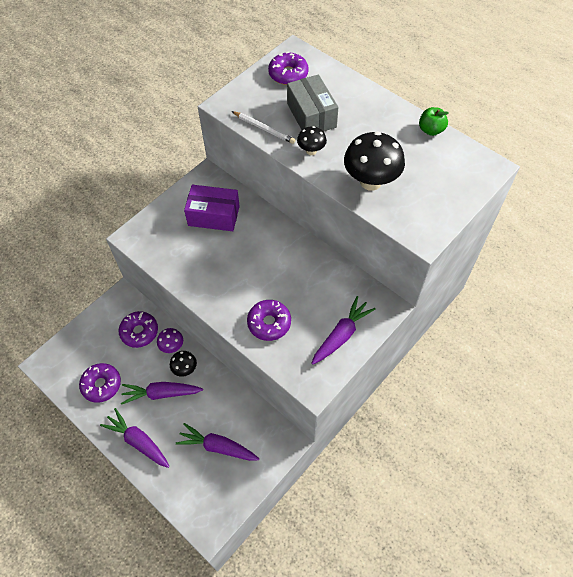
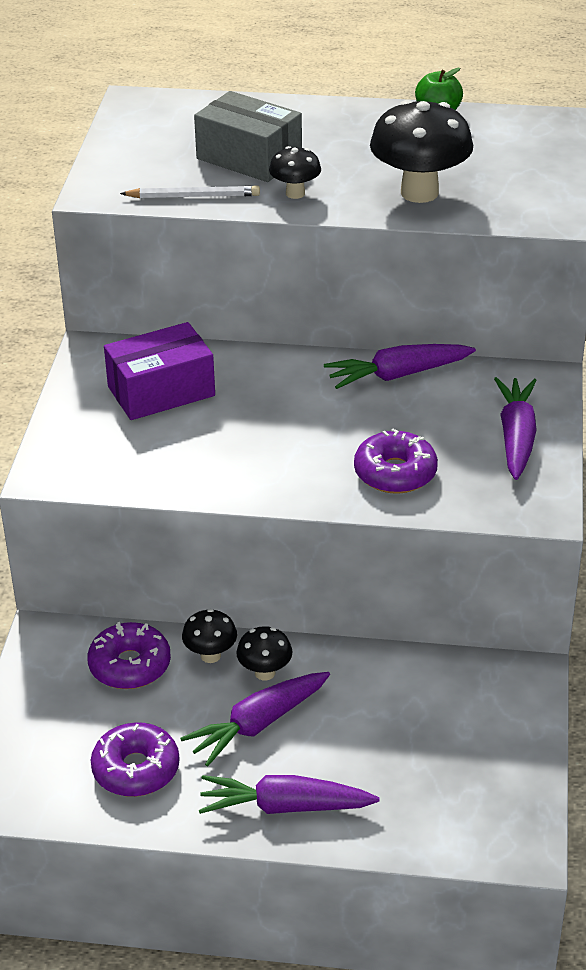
camera: 35 degrees left, 20 degrees down
(172, 346) = (210, 655): purple mushroom -> black mushroom
(218, 446) = (427, 739): purple carrot -> purple carrot (398, 375)
(288, 74) = (157, 127): purple donut -> none

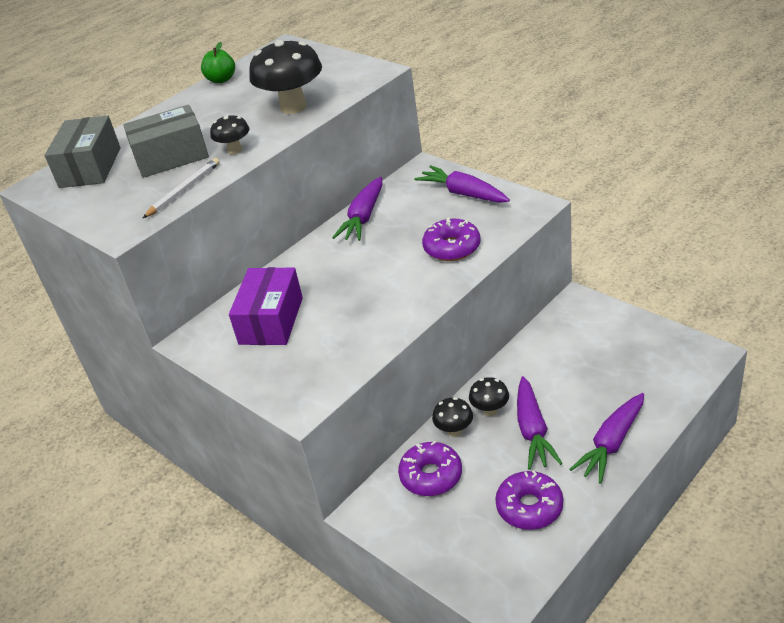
camera: 50 degrees left, 0 degrees up
(191, 116) = (90, 167): none -> grey box

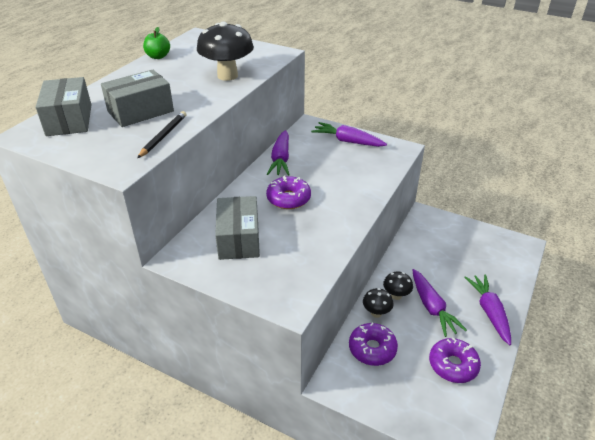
camera: 20 degrees left, 0 degrees up
(184, 190) = (163, 136): white pencil -> black pencil
(235, 150) = (194, 106): black mushroom -> none
(271, 321) = (239, 239): purple box -> grey box
(452, 247) = (357, 178): purple donut -> purple donut (288, 198)
(611, 443) = (489, 312): purple carrot -> purple carrot turned 150 degrees clockwise

